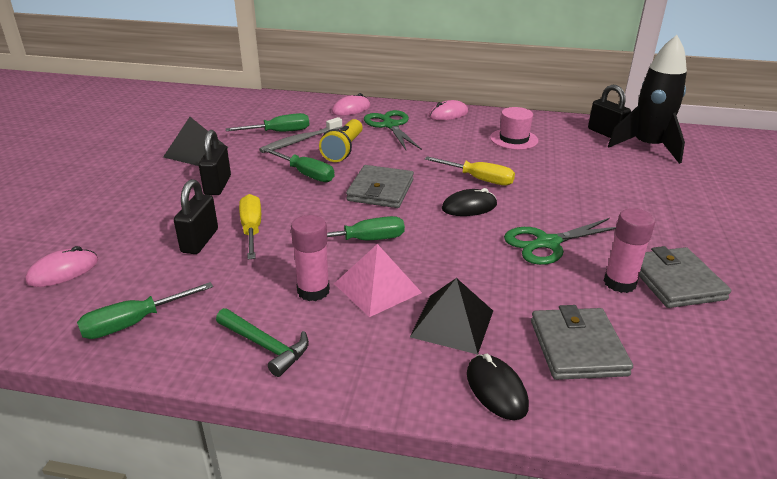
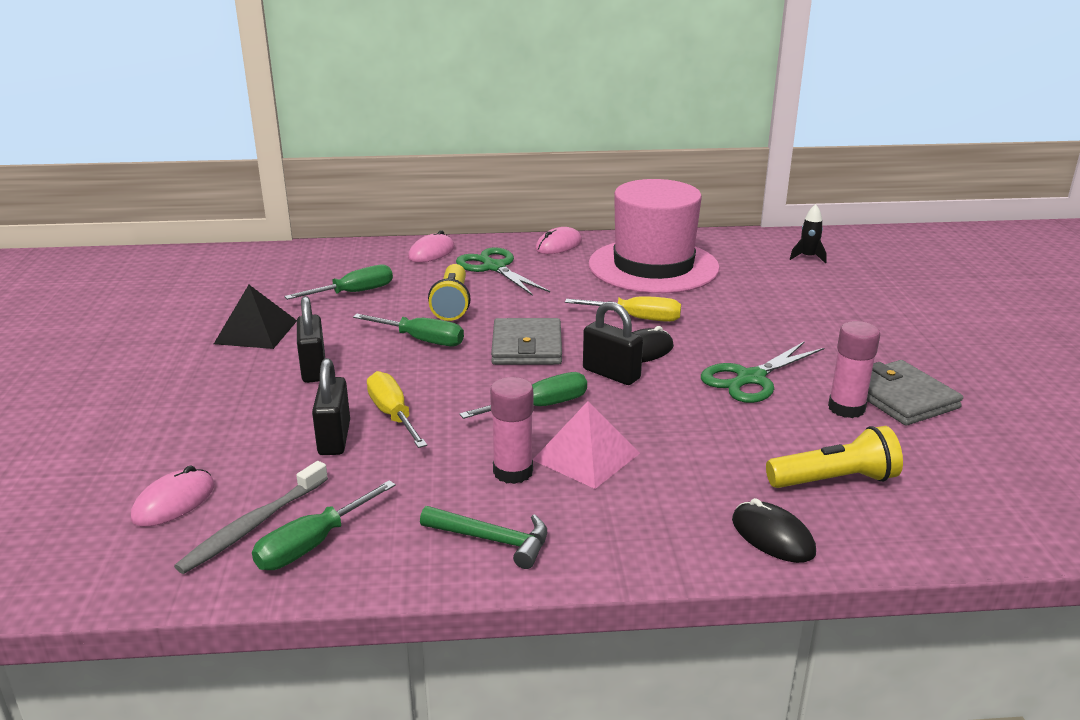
camera: 15 degrees left, 5 degrees down
(300, 140) = (389, 300): grey toothbrush -> grey toothbrush (253, 525)
(452, 323) = (691, 479): black pyramid -> none
(514, 139) = (653, 266): pink hat -> pink hat, size x2.18
(577, 347) = (834, 480): grey wallet -> yellow flashlight
(605, 133) = (754, 247): black padlock -> black padlock (611, 374)
(647, 147) = (808, 257): black rocket -> black rocket, size x0.42

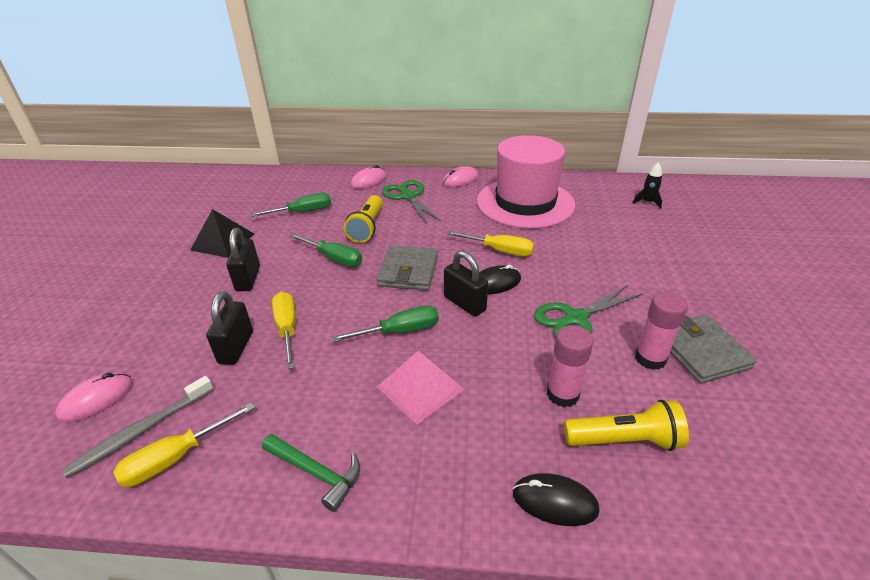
camera: 10 degrees right, 10 degrees up
(311, 545) = (175, 458): green screwdriver -> yellow screwdriver
(513, 472) = (357, 398): pink glue stick -> pink glue stick (562, 394)
(772, 536) = (555, 501): black mouse -> black mouse turned 45 degrees counterclockwise

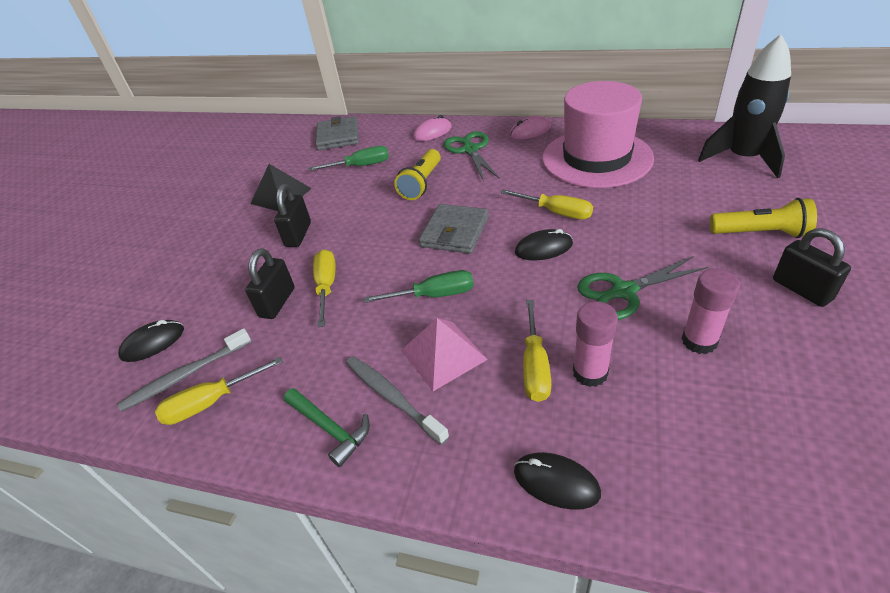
camera: 15 degrees right, 5 degrees up
(96, 399) = (153, 343): pink mouse -> black mouse
(334, 259) = (383, 216): green screwdriver -> none
(377, 434) = (393, 398): none -> grey toothbrush
(464, 303) = (506, 269): black padlock -> black padlock (801, 290)
(511, 393) = (535, 367): none -> yellow screwdriver
(624, 440) = (647, 427): yellow flashlight -> yellow flashlight (760, 233)
(647, 202) = (743, 158): black rocket -> black rocket, size x2.38
(701, 351) = (762, 337): grey wallet -> grey wallet (338, 136)

